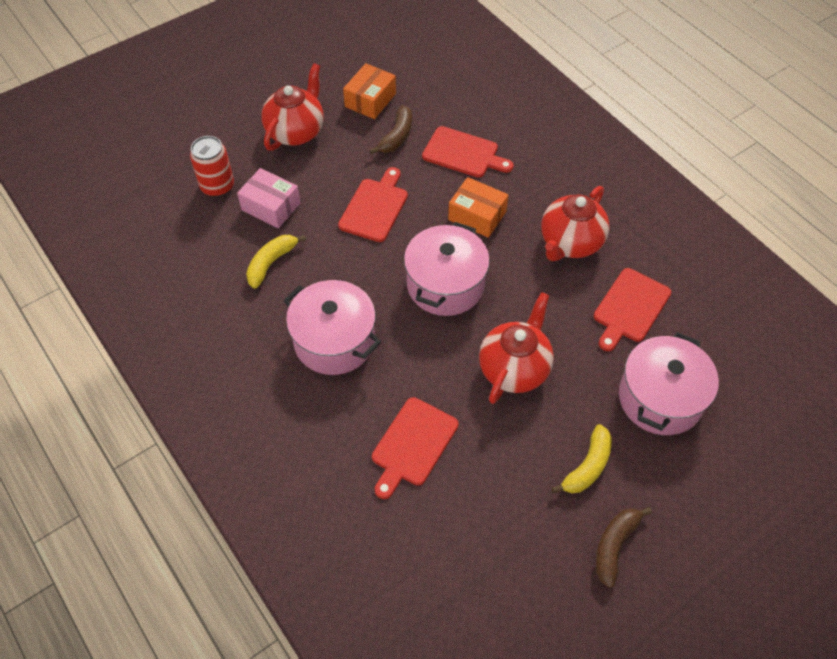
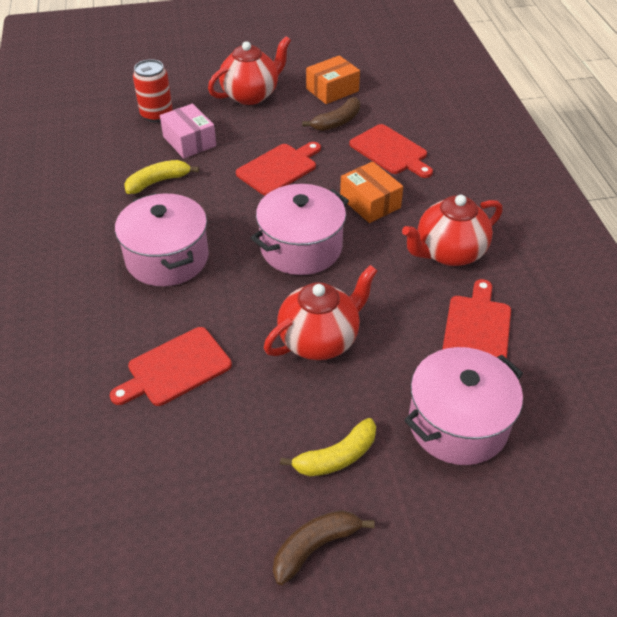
camera: 25 degrees right, 10 degrees down
(630, 308) = (477, 329): red cutting board -> red cutting board turned 135 degrees clockwise

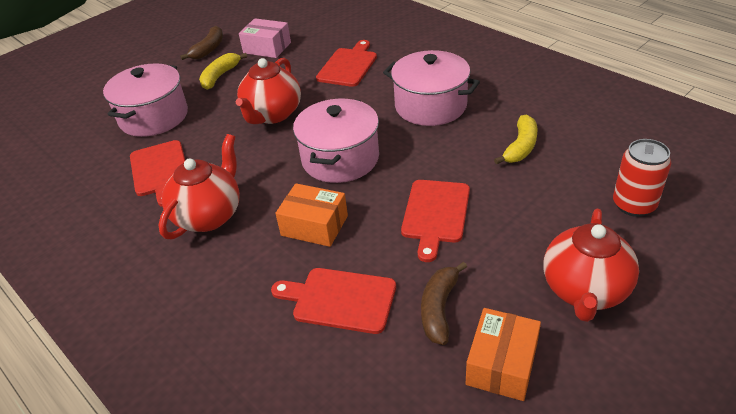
camera: 150 degrees right, 5 degrees down
(189, 141) = (555, 195): pink box -> pink box (267, 48)

